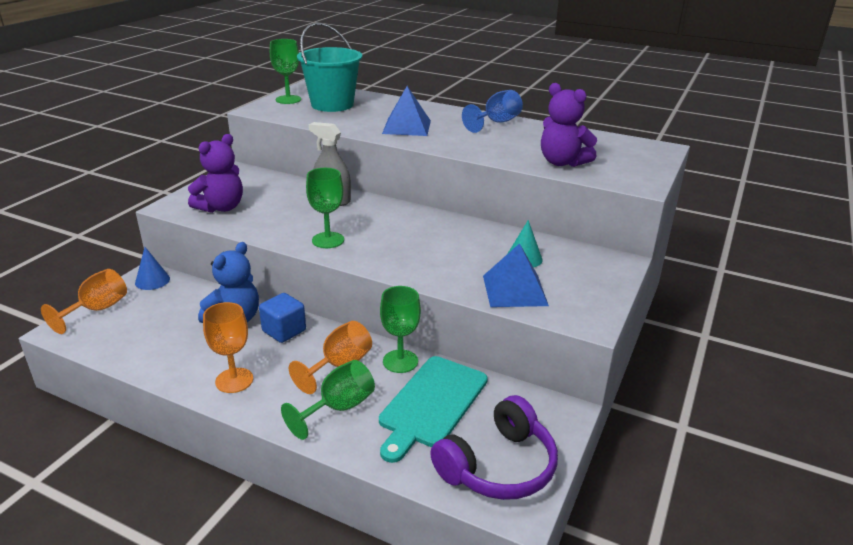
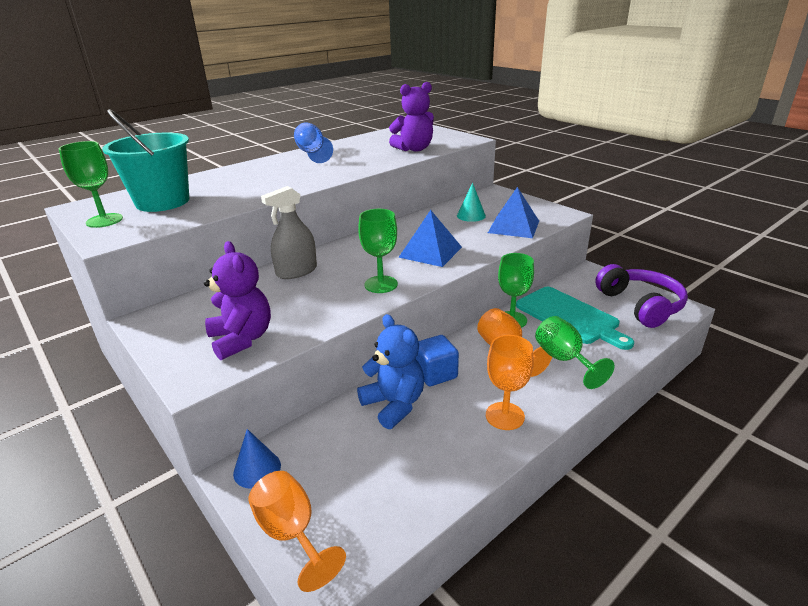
camera: 65 degrees left, 0 degrees up
(406, 127) = (277, 181): blue pyramid -> blue pyramid (430, 252)

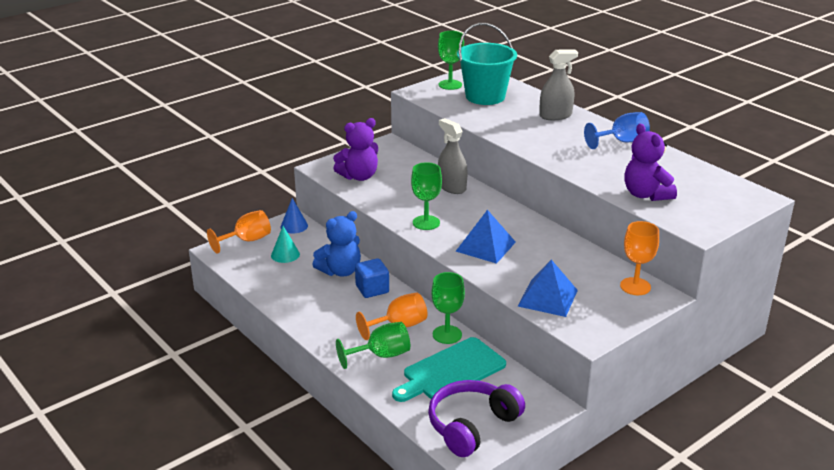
camera: 90 degrees right, 0 degrees up
(240, 173) = (555, 115): none -> grey spray bottle
(471, 215) = (577, 274): turquoise cone -> turquoise cone (285, 255)
(504, 416) = (318, 317): orange goblet -> orange goblet (635, 286)
(640, 305) = (471, 425): purple headphones -> purple headphones turned 150 degrees clockwise

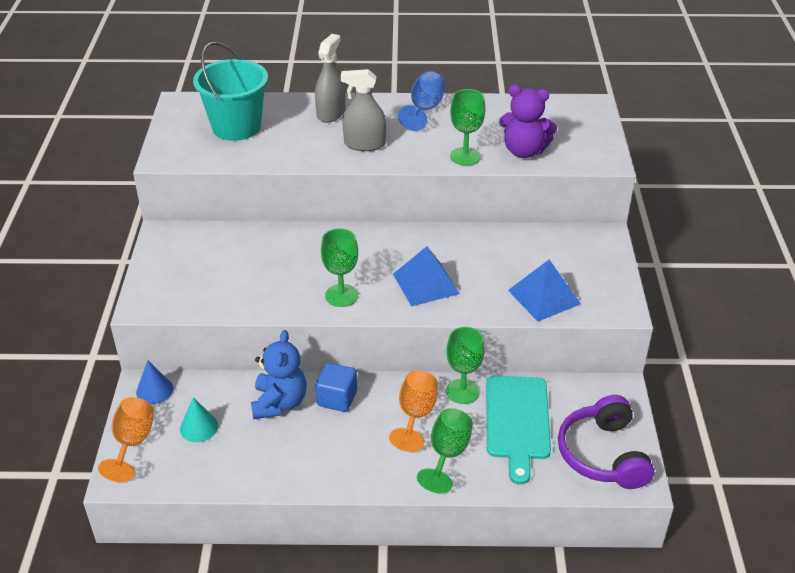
camera: 50 degrees left, 10 degrees up
(359, 176) = (198, 289): purple teddy bear -> none
(450, 85) = (180, 132): green goblet -> green goblet (465, 156)
(452, 187) = (301, 243): grey spray bottle -> grey spray bottle (364, 144)
(635, 286) = (578, 241): orange goblet -> none

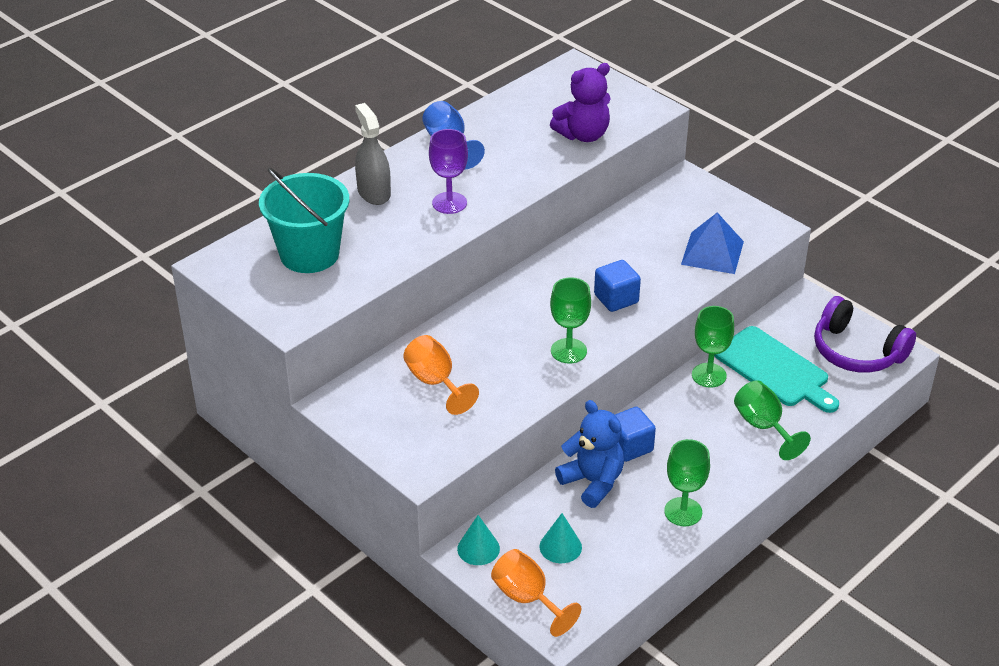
camera: 45 degrees left, 0 degrees up
(154, 390) = (478, 548): blue cone -> turquoise cone
(364, 144) = (449, 203): grey spray bottle -> purple goblet
(415, 415) = (702, 416): orange goblet -> orange goblet (435, 382)
(425, 283) = (616, 299): blue pyramid -> blue cube
(465, 156) = (546, 166): green goblet -> green goblet (683, 512)

